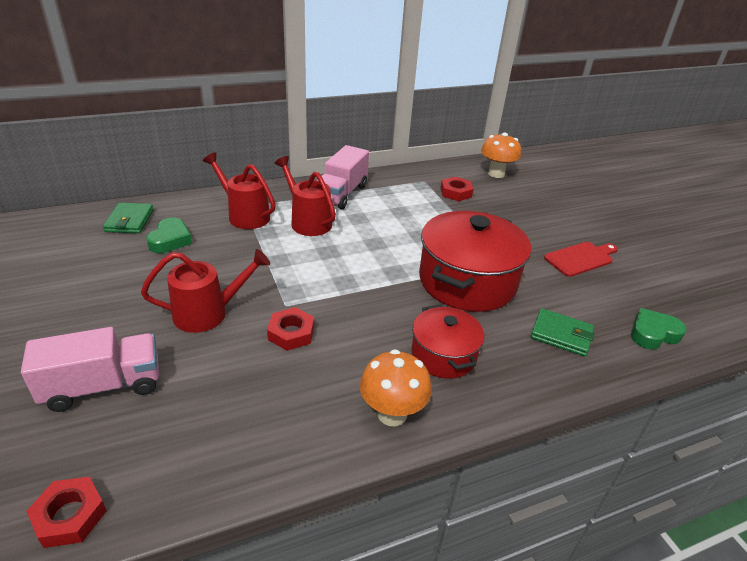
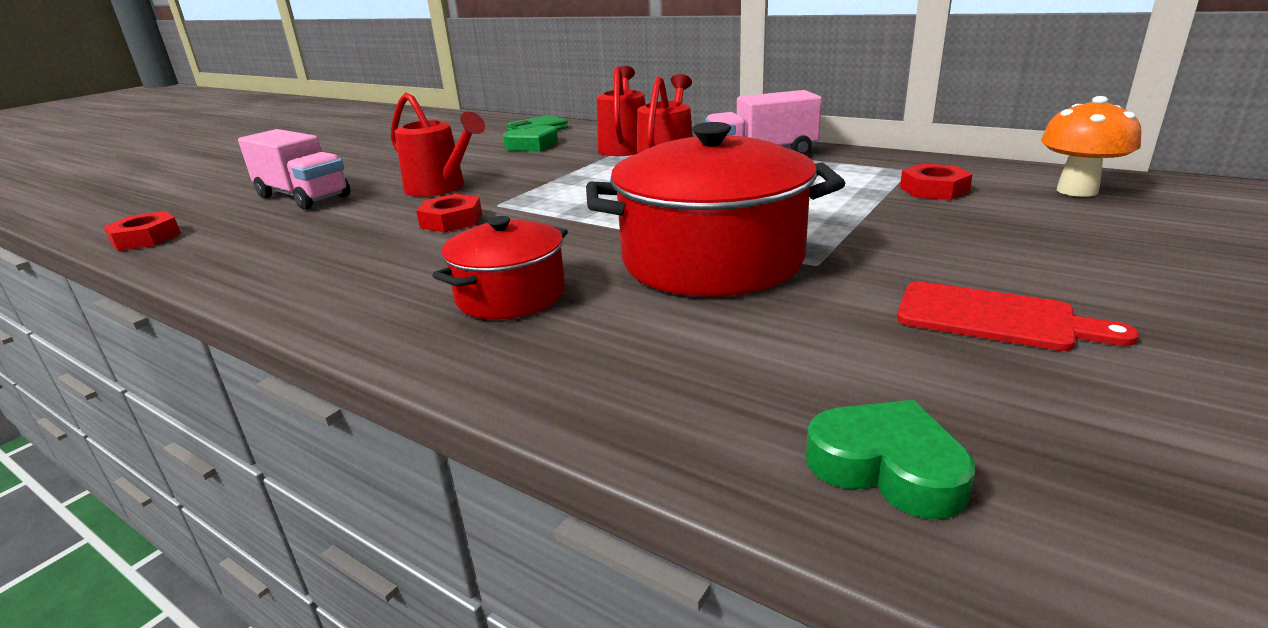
camera: 60 degrees right, 10 degrees down
(392, 414) = (359, 302): orange mushroom -> none
(561, 335) = (697, 363): green wallet -> none

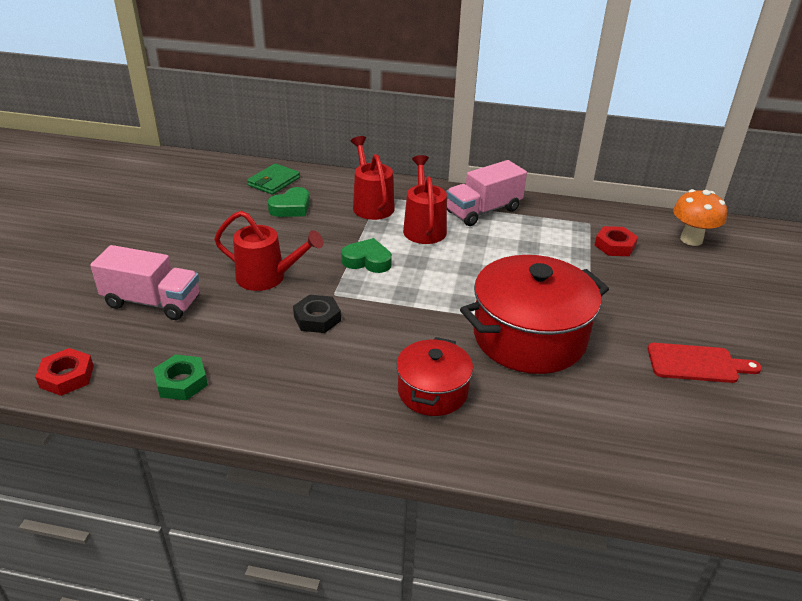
camera: 25 degrees left, 10 degrees up
(239, 254) = (181, 382): none -> green nut
(451, 220) = (317, 318): red nut -> black nut
(887, 467) = (698, 472): green heart -> green heart (367, 261)

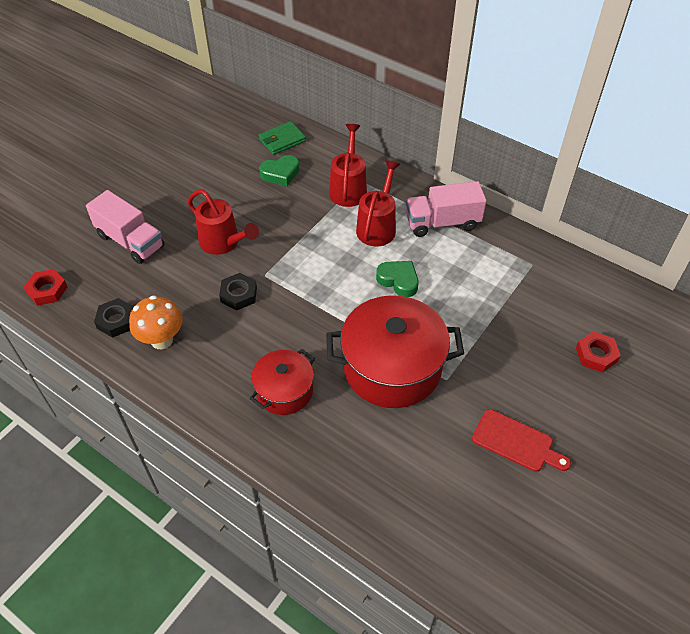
camera: 25 degrees right, 15 degrees up
(181, 382) = (116, 320): green nut -> black nut
(367, 261) = (309, 249): green heart -> green heart (398, 280)
(615, 245) = (537, 297): red nut -> red nut (596, 354)
(691, 239) = (618, 312): orange mushroom -> orange mushroom (162, 340)

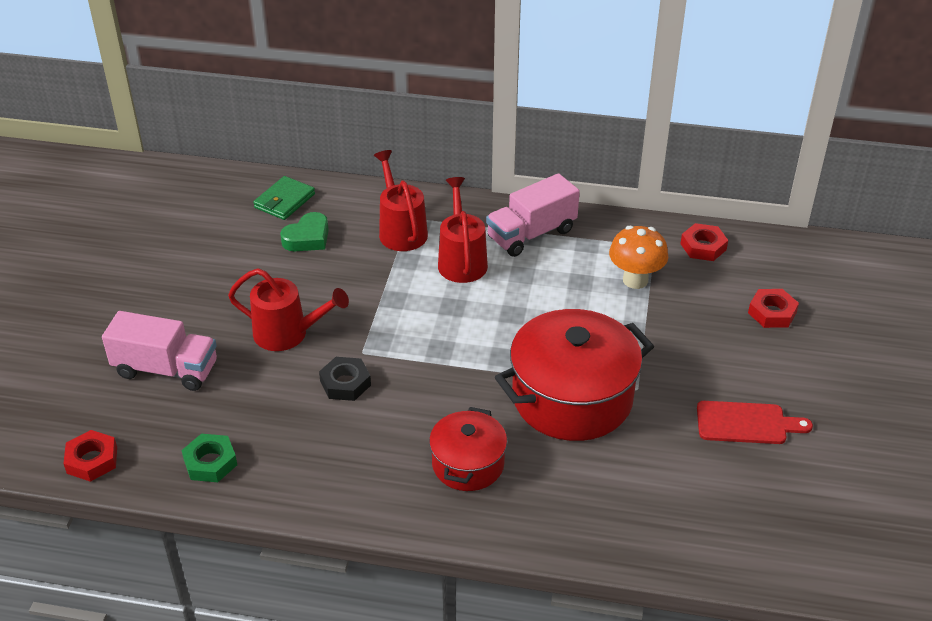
camera: 25 degrees left, 10 degrees down
(116, 320) = (210, 462): black nut -> green nut
(162, 340) = (283, 463): orange mushroom -> orange mushroom (635, 280)
(398, 280) = (521, 308): green heart -> none
(572, 278) = (703, 246): none -> red nut

